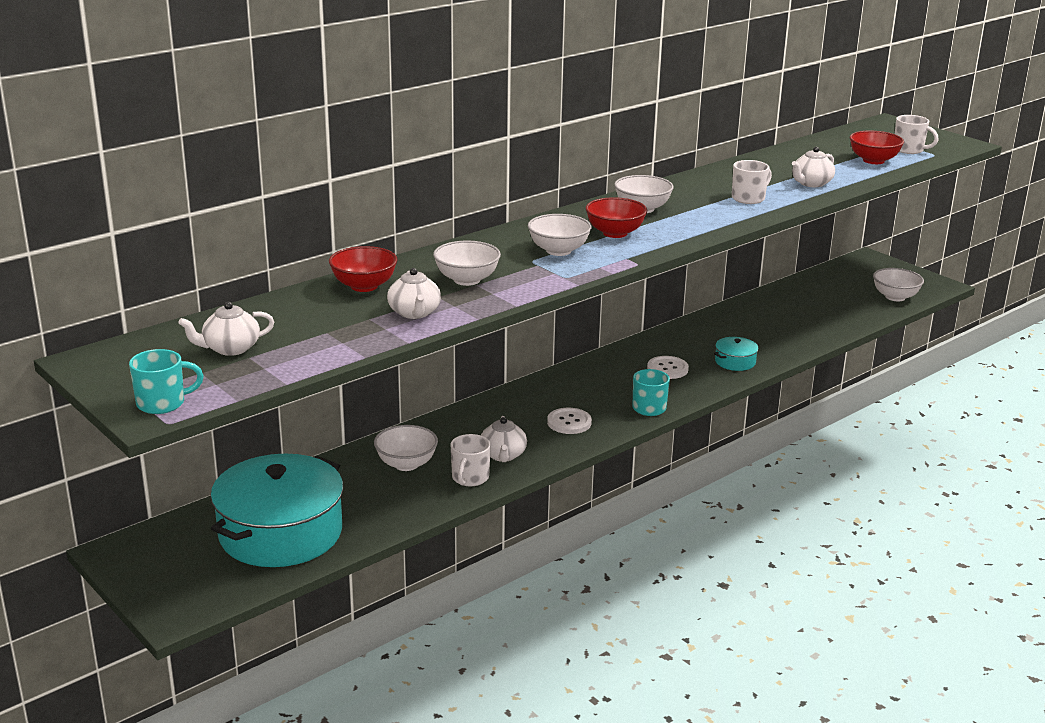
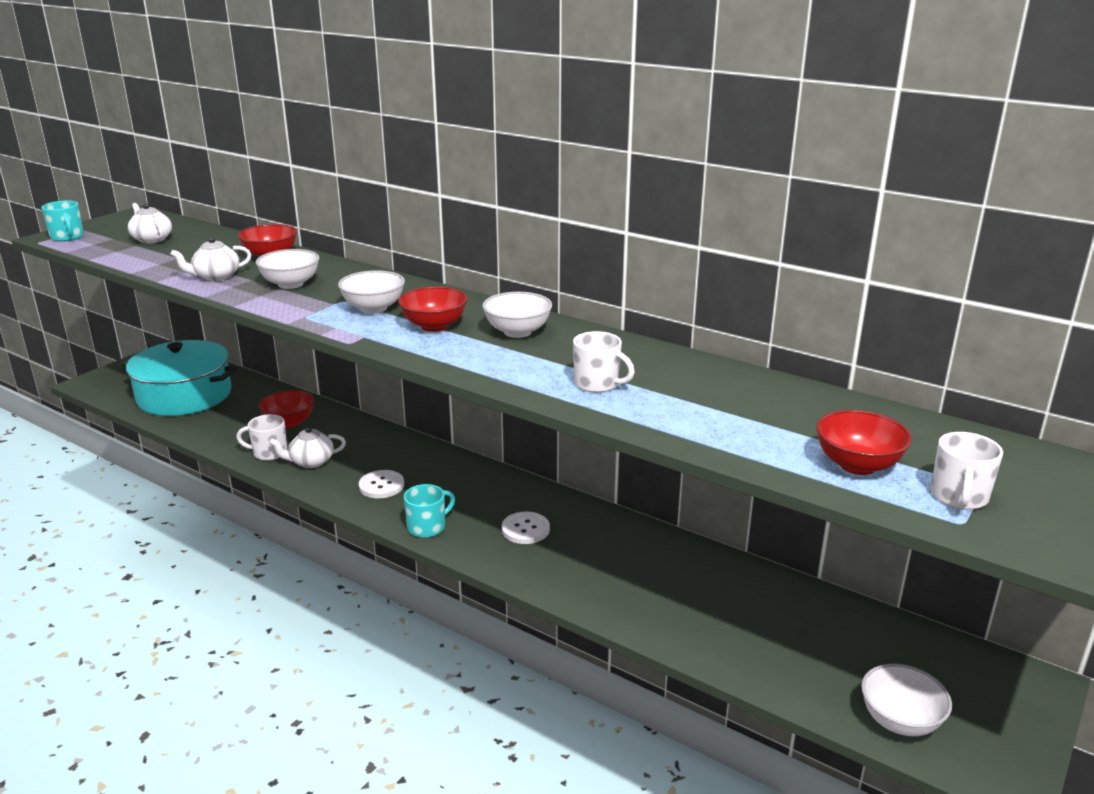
camera: 75 degrees right, 0 degrees up
(406, 464) = (289, 423): white bowl -> red bowl
(735, 362) = (569, 575): turquoise pot -> none
(811, 183) = (694, 420): white teapot -> none

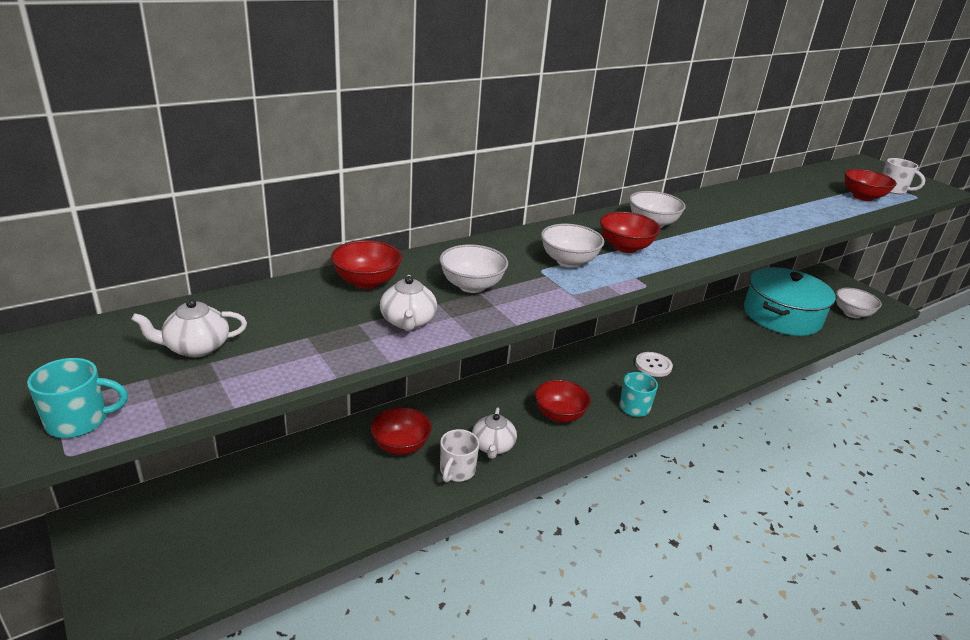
camera: 70 degrees left, 5 degrees up
(184, 396) = (258, 518): turquoise pot -> turquoise pot (782, 316)
(381, 486) = (559, 415): white button -> red bowl
(597, 384) = (752, 223): white mug -> none

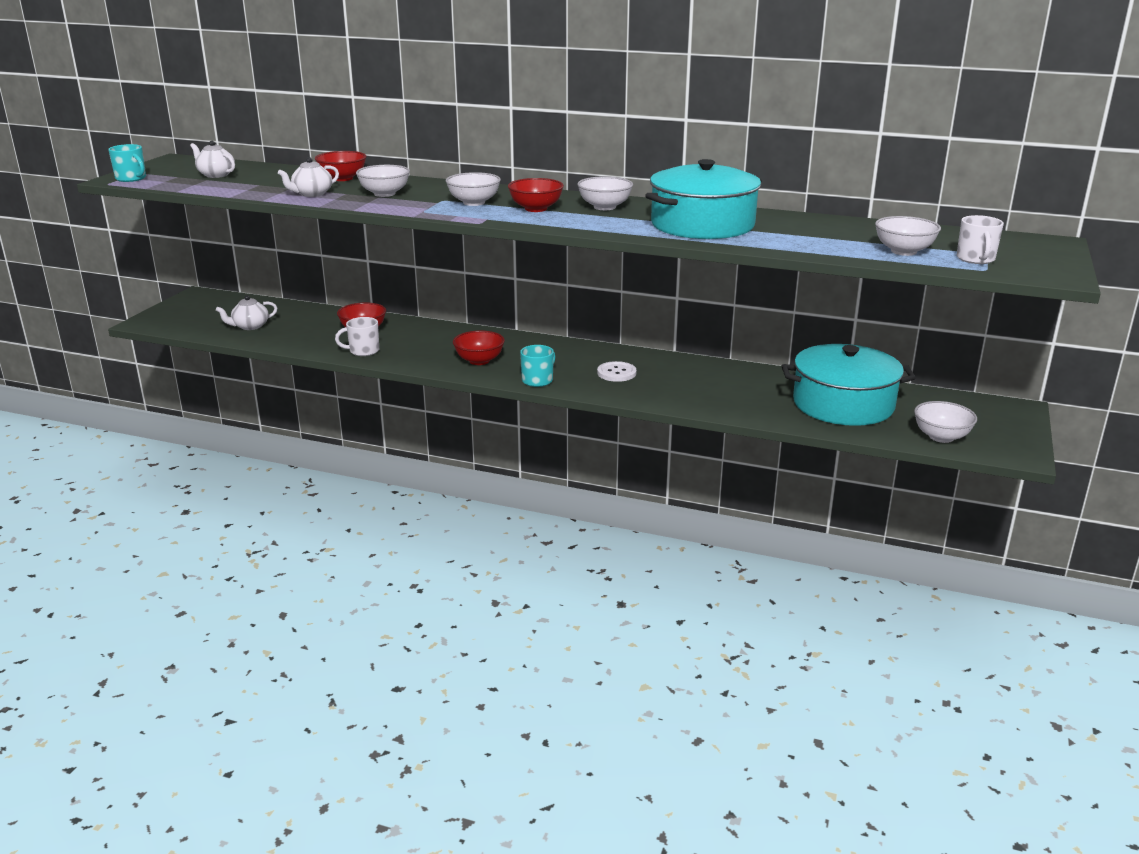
camera: 55 degrees right, 5 degrees down
(493, 446) = (405, 353): white teapot -> white teapot (250, 326)
(743, 217) = (702, 225): none -> turquoise pot
(862, 197) = (903, 251): red bowl -> white bowl

